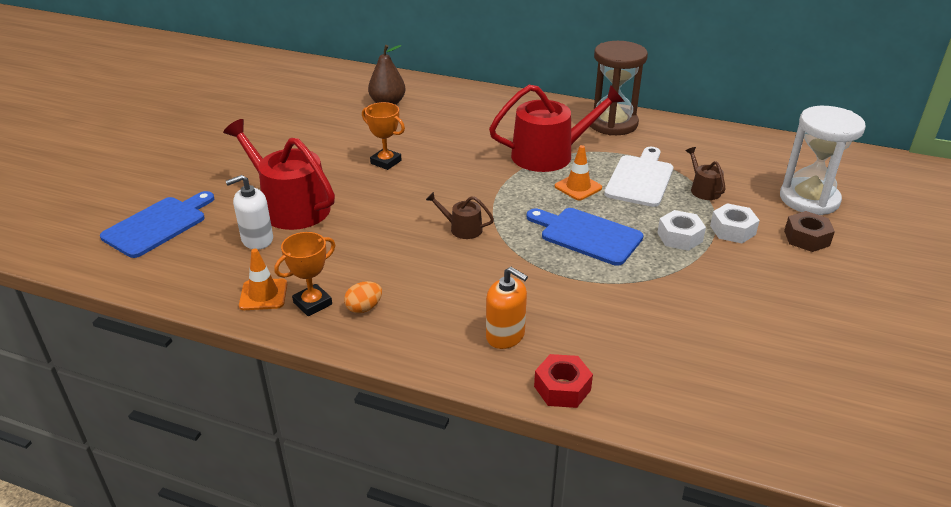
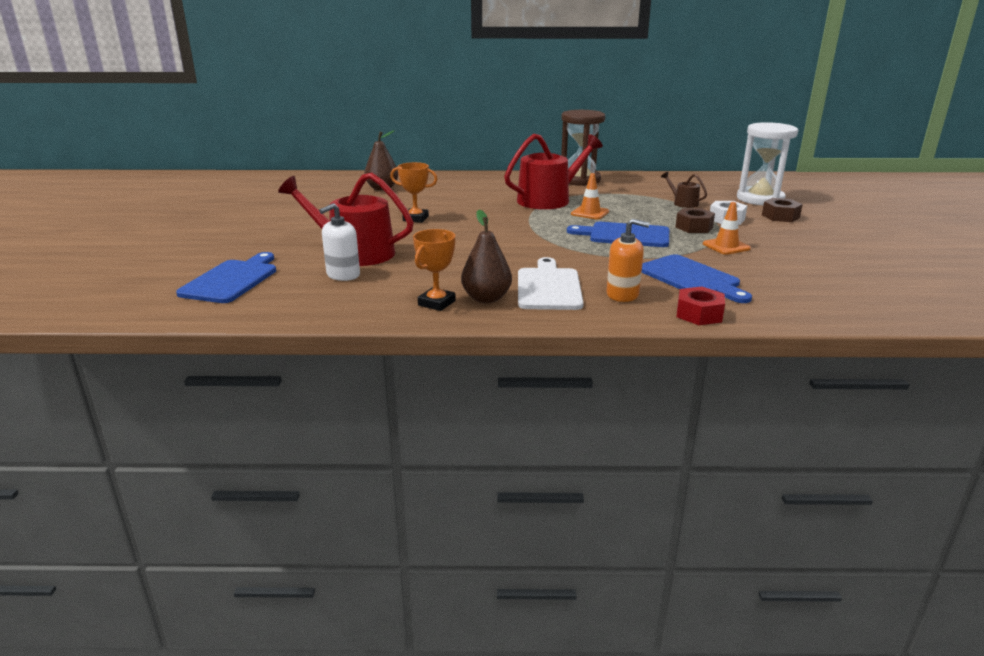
camera: 20 degrees left, 10 degrees down
(263, 295) = (384, 305): orange traffic cone -> orange traffic cone (726, 246)
(364, 308) = (486, 298): orange egg -> brown pear
(462, 228) = (521, 245): brown watering can -> none
(603, 327) = (691, 278): none -> blue cutting board
(640, 179) = (632, 203): white cutting board -> white cutting board (548, 287)
(679, 237) = (694, 227): white nut -> brown nut

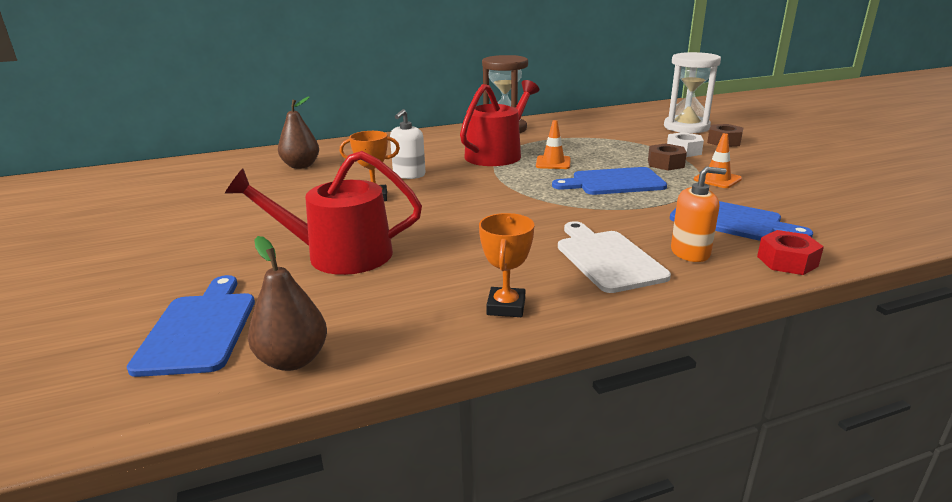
camera: 20 degrees left, 0 degrees up
(343, 275) = (352, 290): white soap dispenser -> white soap dispenser (409, 175)
(486, 298) = (556, 288): brown pear -> brown pear (293, 360)
(683, 203) = (627, 140): brown watering can -> none

